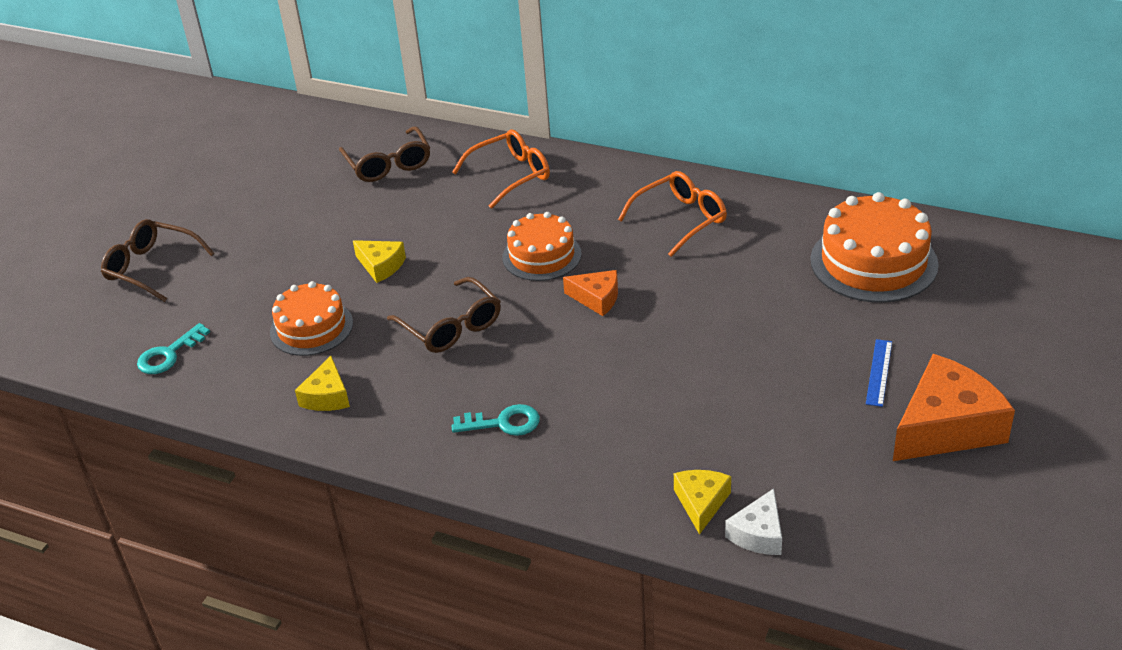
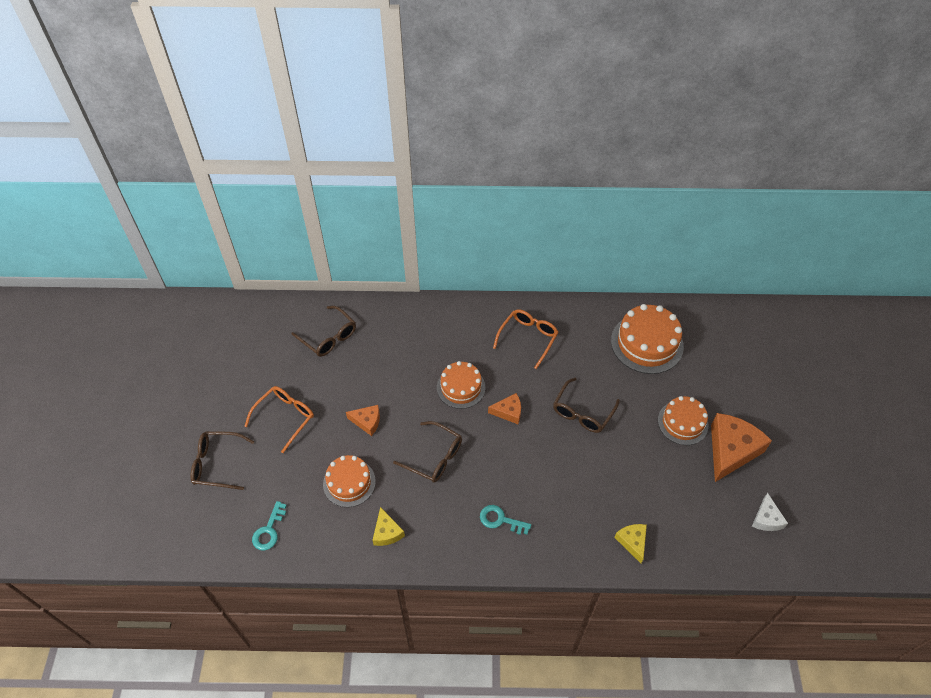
camera: 25 degrees left, 15 degrees up
(381, 266) = (367, 421): yellow cheese -> orange cheese
(503, 423) = (500, 520): turquoise key -> turquoise key turned 135 degrees counterclockwise
(510, 175) = (411, 328): orange glasses -> orange glasses (285, 418)
(715, 323) = (582, 412): none -> brown glasses
(758, 534) = (670, 553): white cheese -> white cheese (766, 519)
(879, 372) = (682, 422): blue ruler -> orange cake

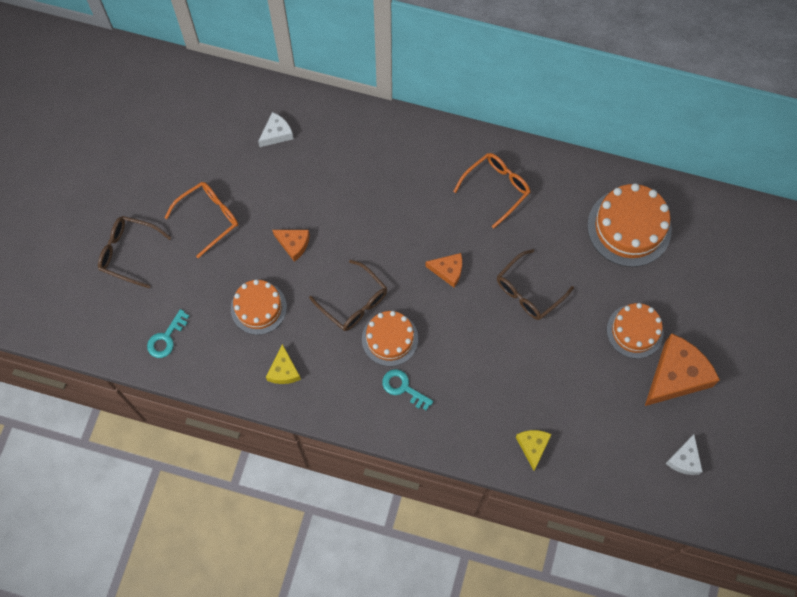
camera: 15 degrees right, 15 degrees up
(328, 337) = (276, 133): brown glasses -> white cheese
(461, 387) = (404, 229): orange cake -> orange cake (390, 339)

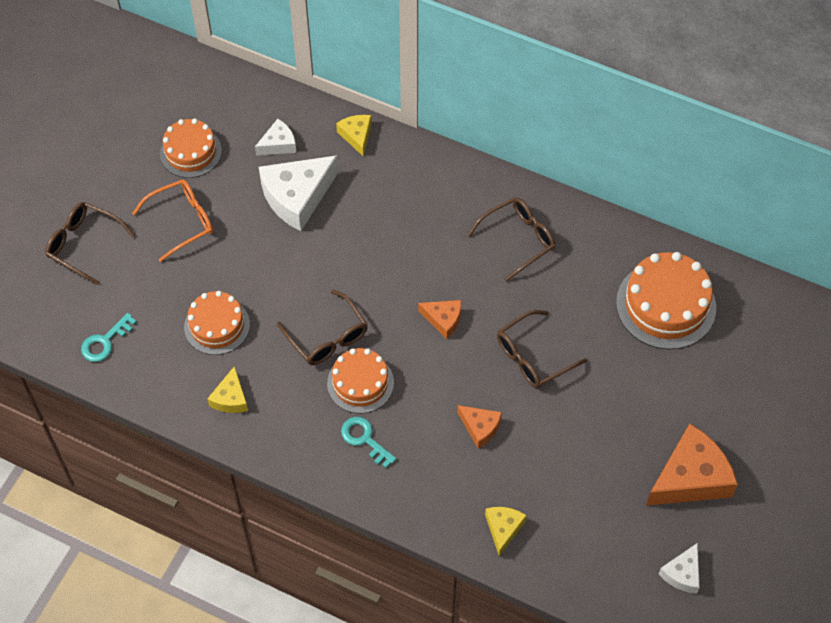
camera: 10 degrees right, 10 degrees down
(293, 244) = (272, 264): orange cheese -> orange cheese (480, 427)
(302, 180) = (297, 197): none -> white cheese
(342, 116) = (356, 136): none -> yellow cheese
(496, 188) = (518, 239): orange glasses -> brown glasses
(635, 331) = (650, 420): orange cake -> orange cake (190, 152)

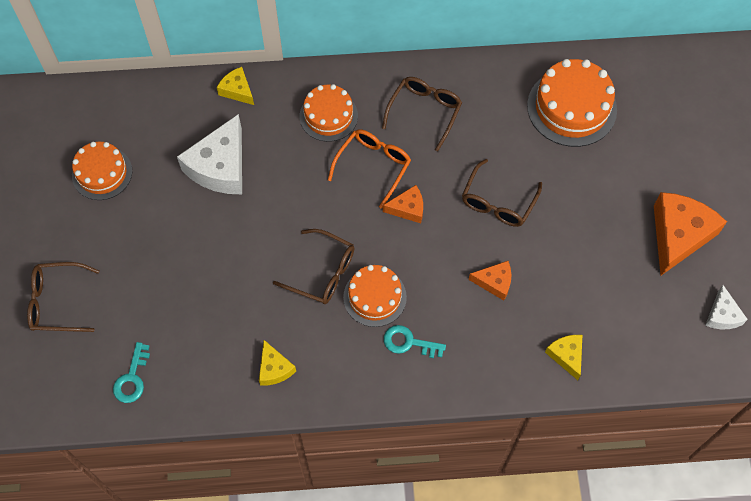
camera: 30 degrees left, 5 degrees up
(182, 221) = (133, 237): orange glasses -> orange glasses (373, 166)
(217, 325) = (222, 312): orange cake -> orange cake (328, 116)
(278, 144) = (175, 129): white cheese -> none

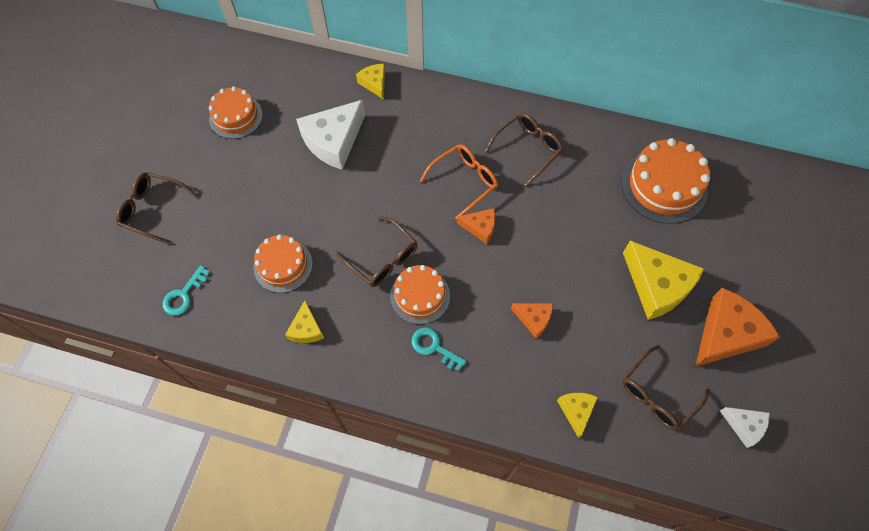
camera: 20 degrees right, 0 degrees up
(328, 116) = (442, 127): orange cake -> orange cake (283, 265)
(498, 202) = (564, 248): brown glasses -> brown glasses (657, 394)
(599, 210) = (657, 286): none -> yellow cheese
(722, 315) = (744, 425): white cheese -> white cheese turned 75 degrees counterclockwise

